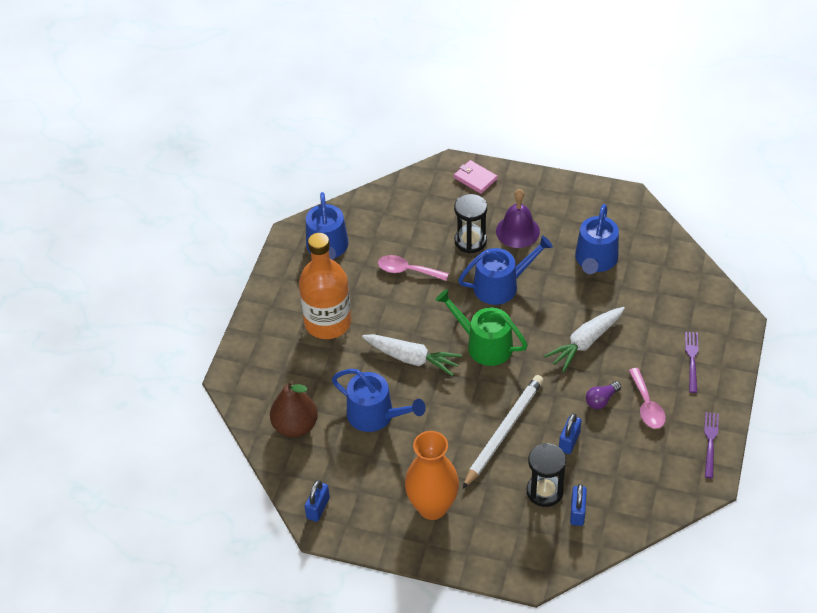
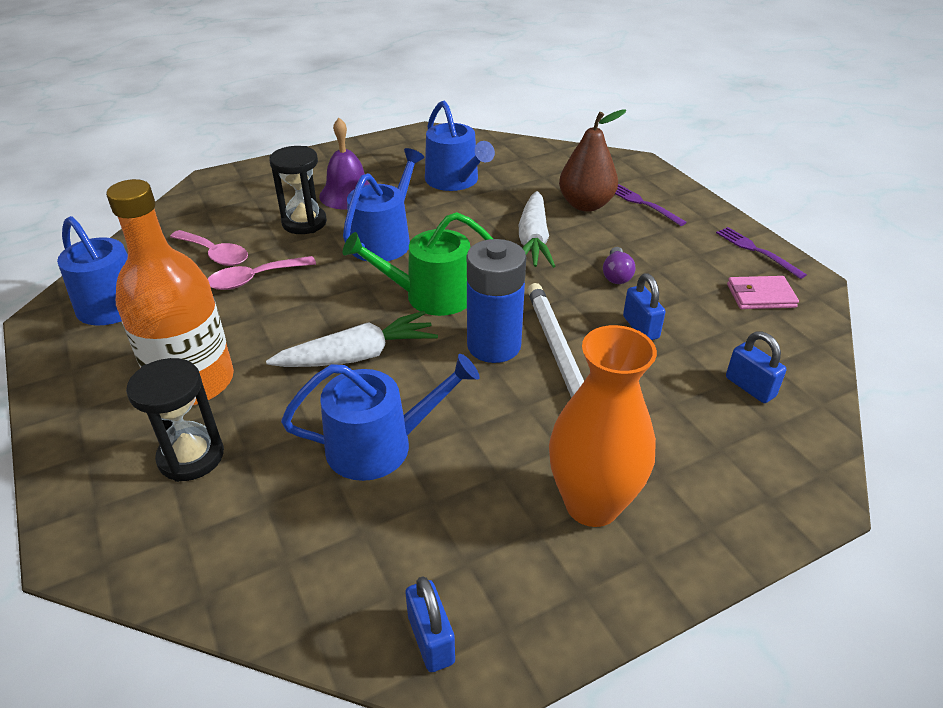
camera: 45 degrees left, 10 degrees down
(295, 426) = (266, 541): brown pear -> brown pear (586, 205)
(475, 178) = (252, 178): pink wallet -> pink wallet (760, 296)
(481, 399) = (494, 345): none -> blue battery
(544, 491) = (688, 390): black hourglass -> black hourglass (191, 457)
(647, 405) = (662, 255): pink spoon -> pink spoon (215, 254)

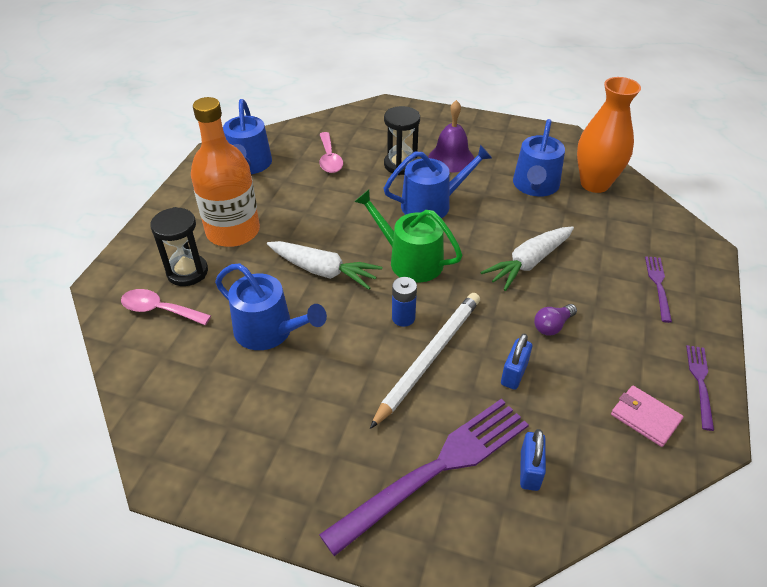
camera: 45 degrees right, 5 degrees up
(254, 279) = (330, 187): pink spoon -> pink spoon (159, 310)
(431, 639) = (168, 447): blue padlock -> none
(494, 345) = (403, 318): blue battery -> blue battery, size x0.54
(586, 205) = (608, 259): brown pear -> none
(592, 504) = (326, 452): orange vase -> orange vase (594, 184)
(692, 441) = (436, 469): none -> purple fork

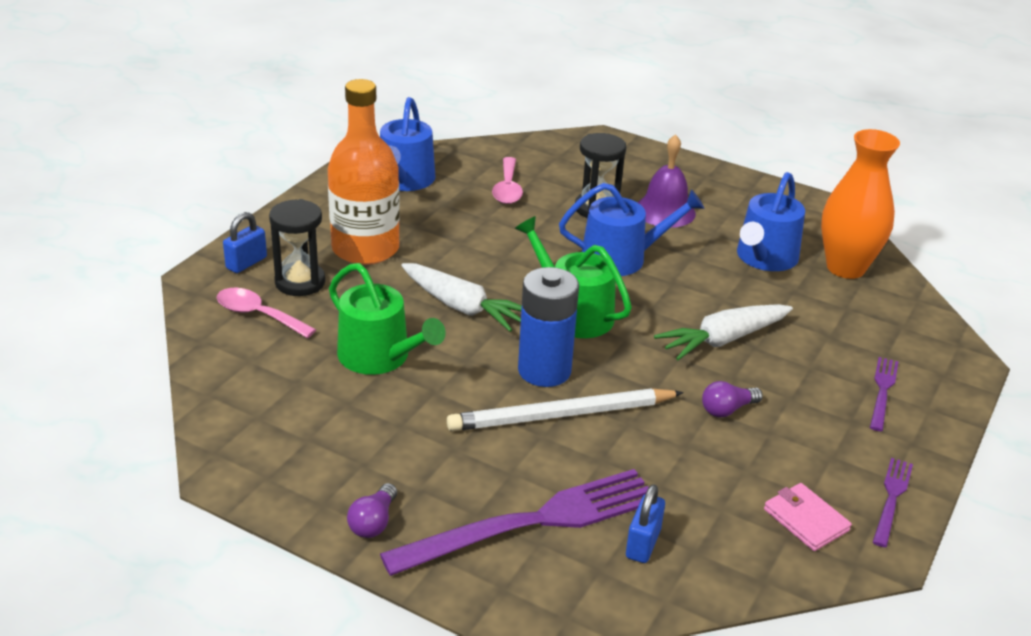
camera: 10 degrees right, 10 degrees down
(269, 331) = (380, 357): blue watering can -> green watering can
(305, 500) = (373, 522): none -> purple light bulb
(403, 318) = (544, 371): blue battery -> blue battery, size x1.84
(429, 358) = (561, 415): white pencil -> white pencil turned 150 degrees counterclockwise
(514, 373) = (660, 449): blue padlock -> blue padlock (246, 263)

